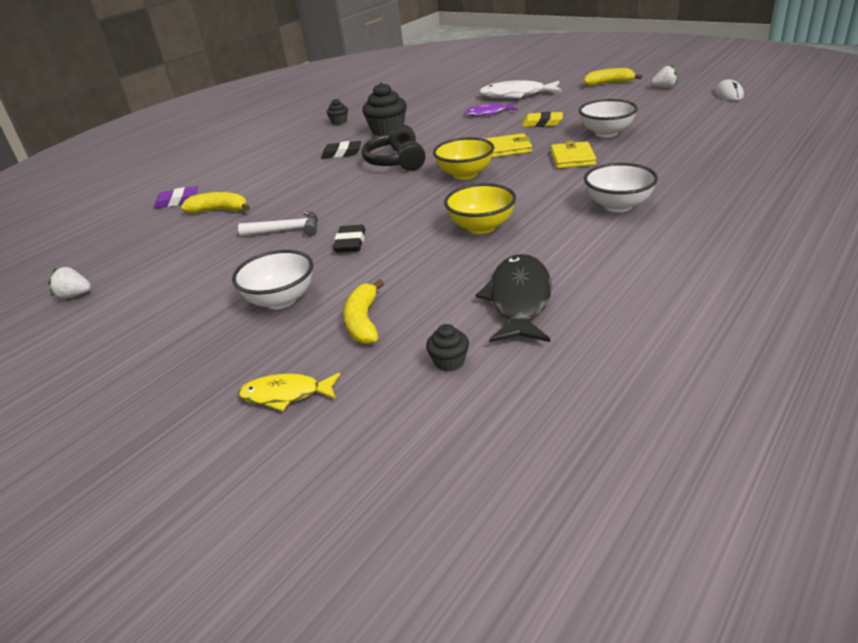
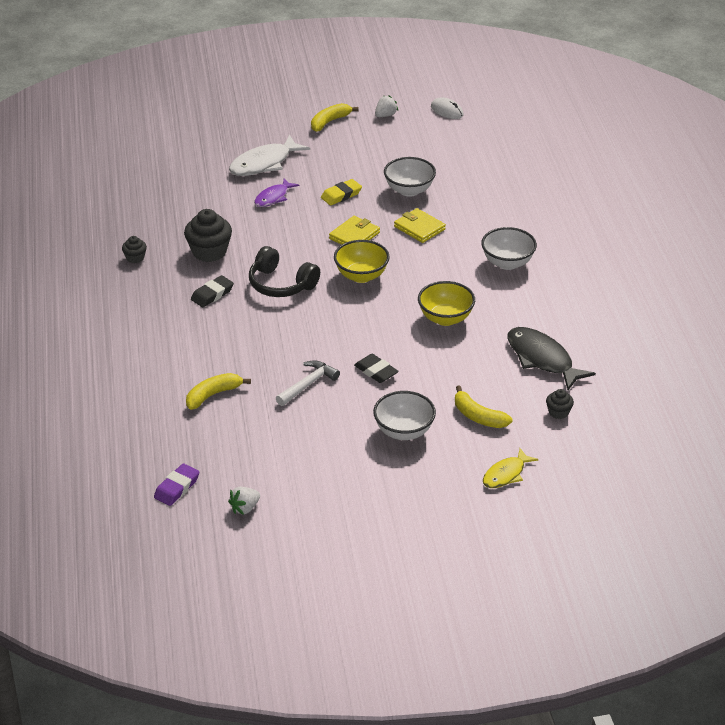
camera: 50 degrees left, 5 degrees up
(177, 201) = (151, 405): purple eraser -> purple eraser (177, 488)

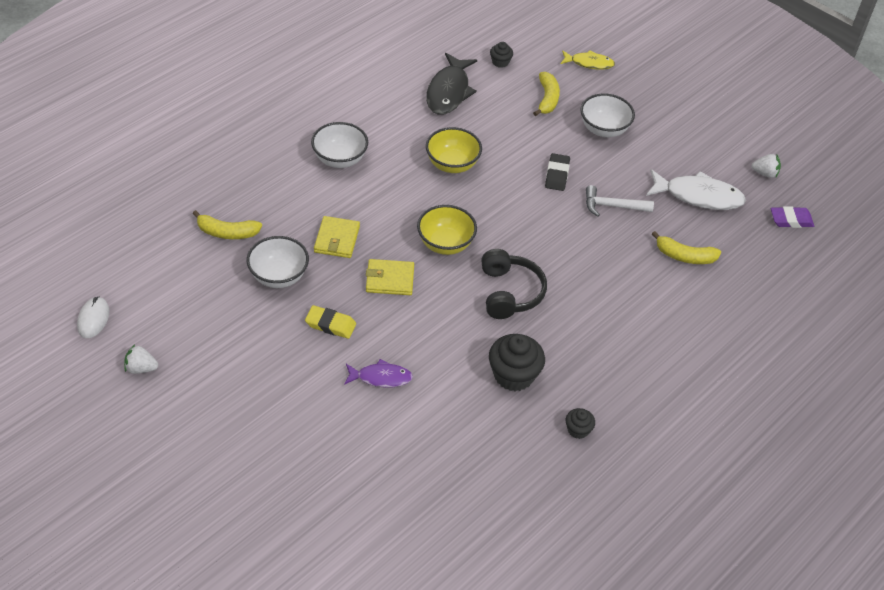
camera: 130 degrees left, 10 degrees up
(212, 294) = (570, 333): black eraser -> none
(264, 163) = (325, 423): white fish -> white fish (698, 196)
(329, 122) = (192, 412): yellow banana -> yellow banana (227, 232)

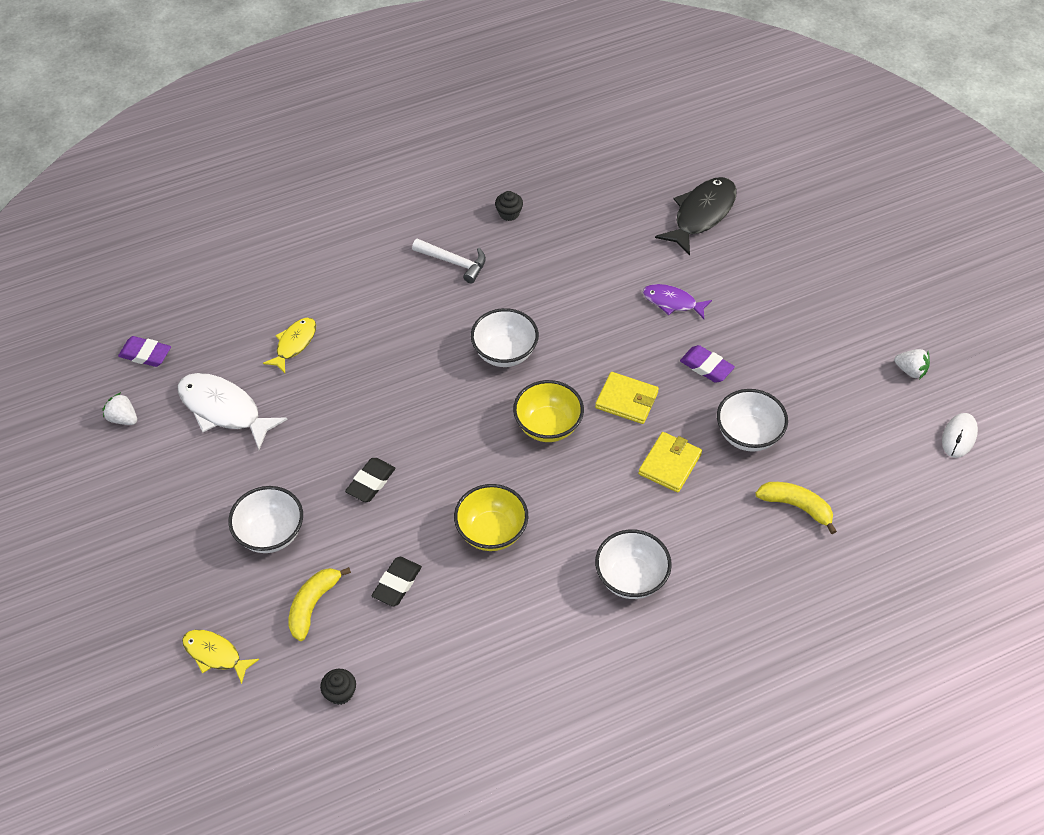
camera: 155 degrees left, 5 degrees up
(330, 324) = (706, 367): yellow eraser -> purple eraser
(449, 91) = (440, 656): black fish -> black fish (701, 214)
(500, 121) = (397, 583): none -> black eraser
(509, 292) = (505, 353): black headphones -> white bowl
(513, 375) = (543, 272): black cupcake -> none
(612, 206) = (332, 423): white hammer -> white hammer (454, 262)
(684, 256) = (294, 344): yellow banana -> yellow fish

